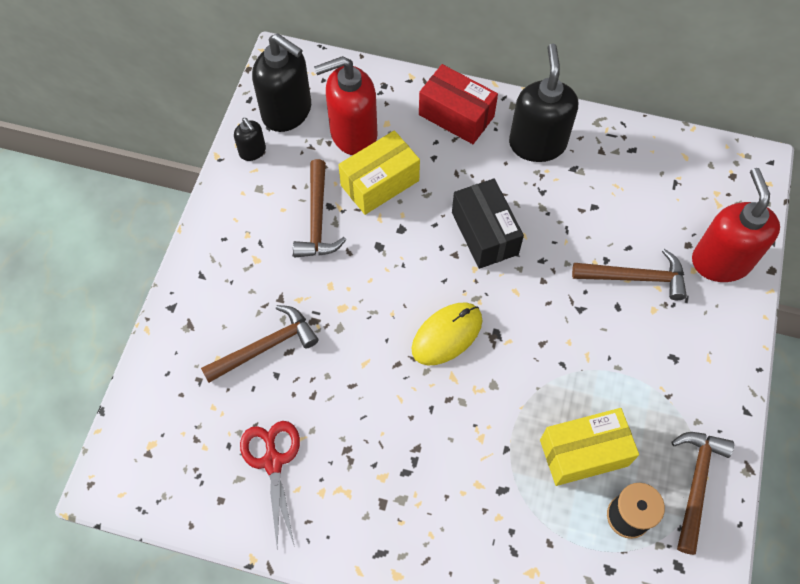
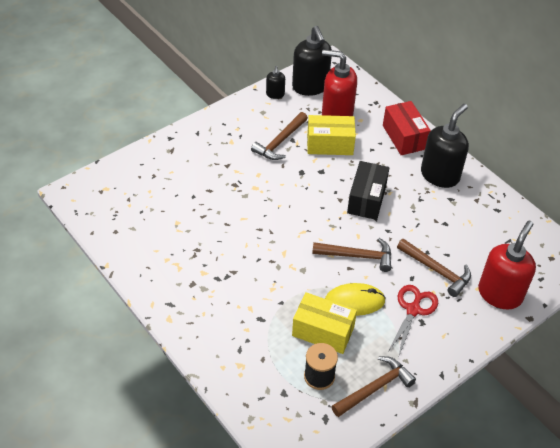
camera: 35 degrees right, 15 degrees down
(265, 346) = (199, 181): brown hammer -> brown hammer (357, 256)
(273, 461) = (156, 231): red scissors -> red scissors (413, 310)
(447, 335) = (299, 232): yellow mouse -> yellow mouse (354, 301)

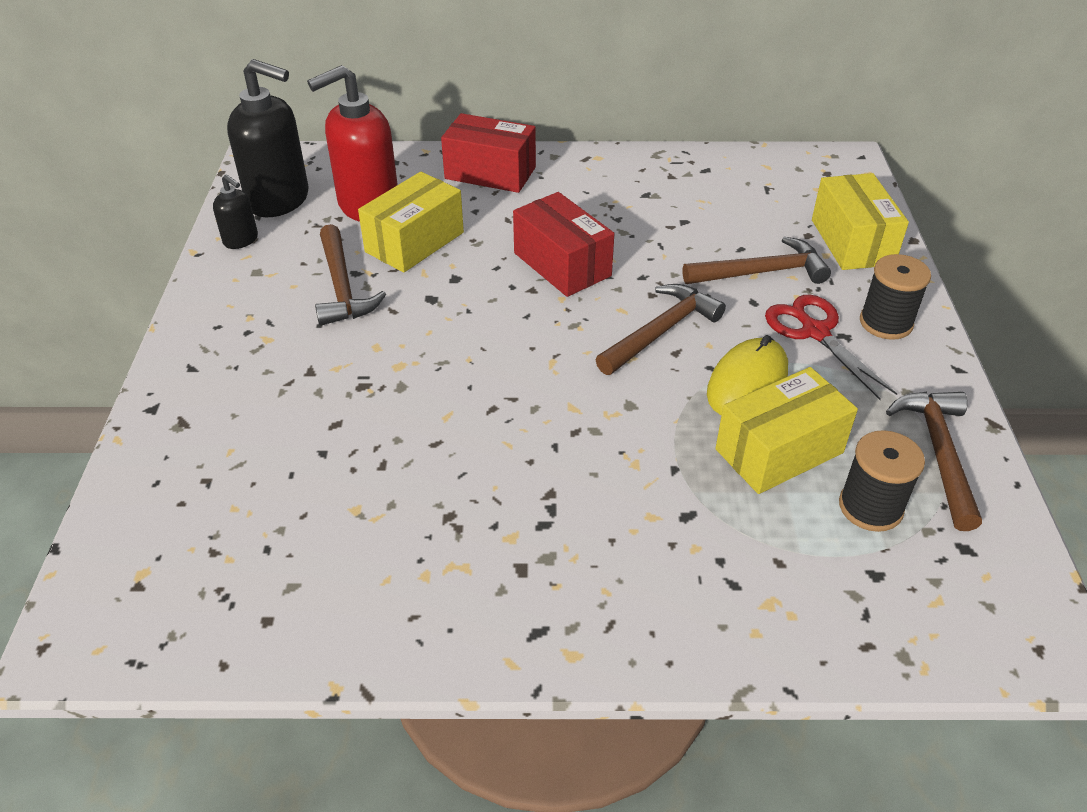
camera: 50 degrees left, 5 degrees down
(367, 199) = (562, 264): black box -> red box
(440, 175) = (594, 181): black soap dispenser -> none
(448, 333) = (886, 323): none -> black spool
(500, 294) = (852, 242): red soap dispenser -> yellow box

